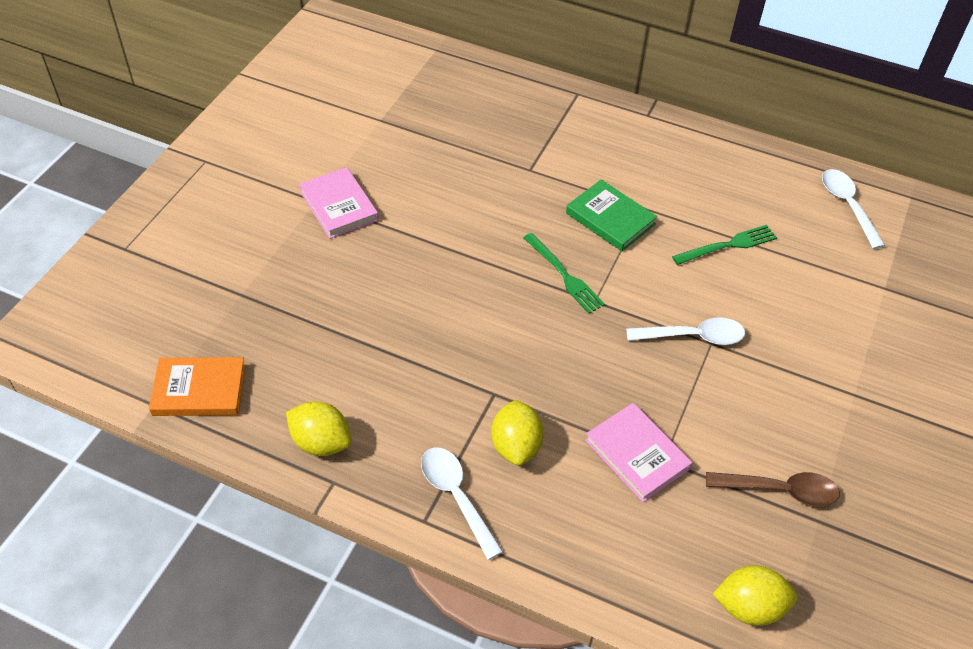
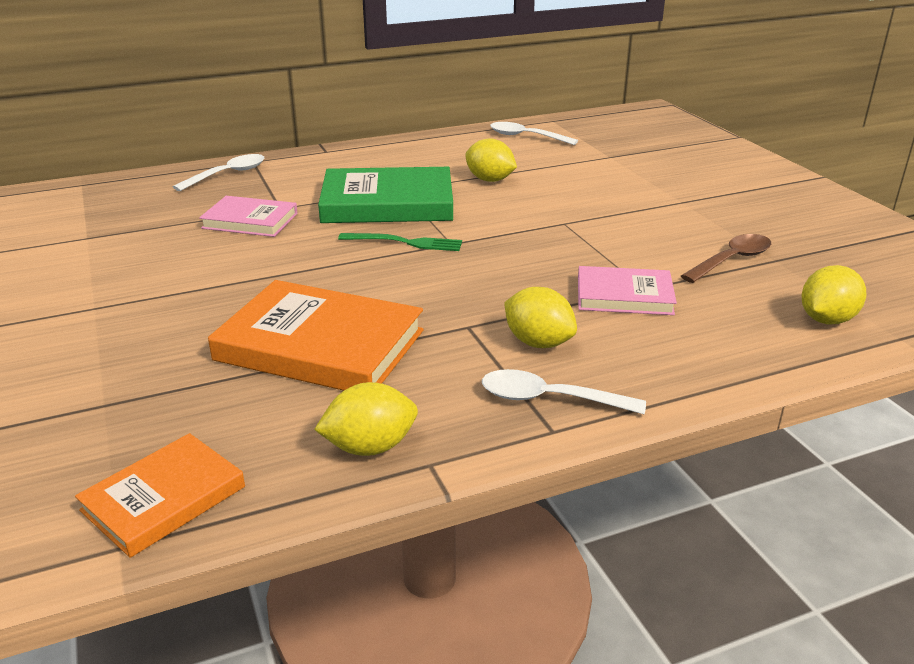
camera: 45 degrees left, 20 degrees down
(339, 206) = (126, 299): pink book -> pink book (250, 221)
(391, 337) = (320, 345): none -> orange book
(610, 218) = (387, 203): green book -> green book, size x1.70
(693, 336) = (548, 226): white spoon -> white spoon (227, 174)
(728, 245) = (490, 180): green fork -> yellow lemon

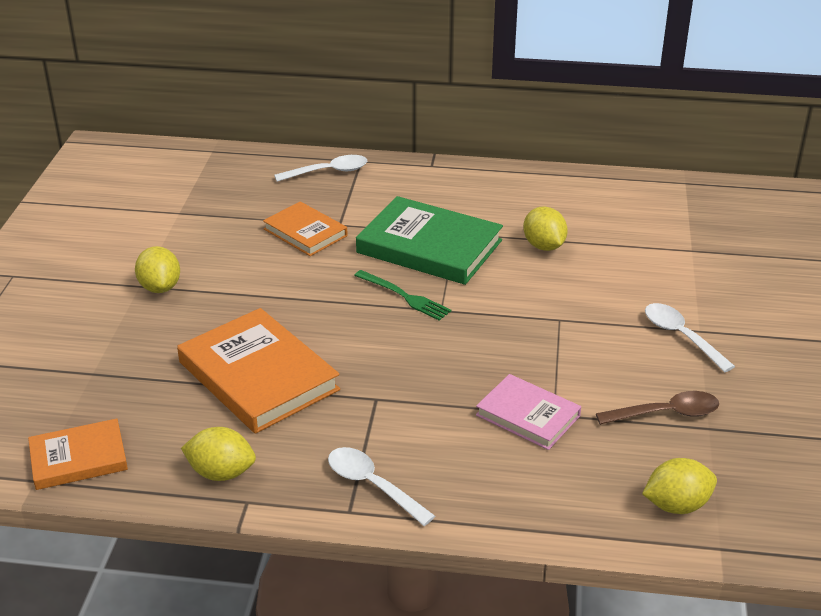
camera: 30 degrees right, 5 degrees up
(250, 221) = (305, 232): pink book -> orange book
(526, 137) = (634, 199): white spoon -> white spoon (681, 336)
(538, 342) = (413, 434): yellow lemon -> yellow lemon (160, 287)

